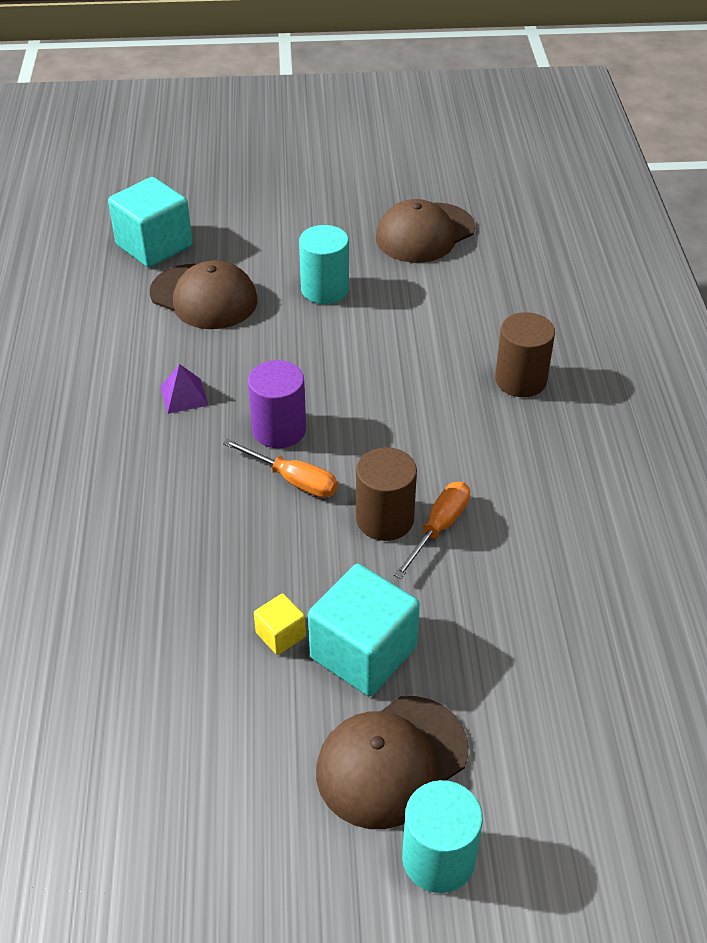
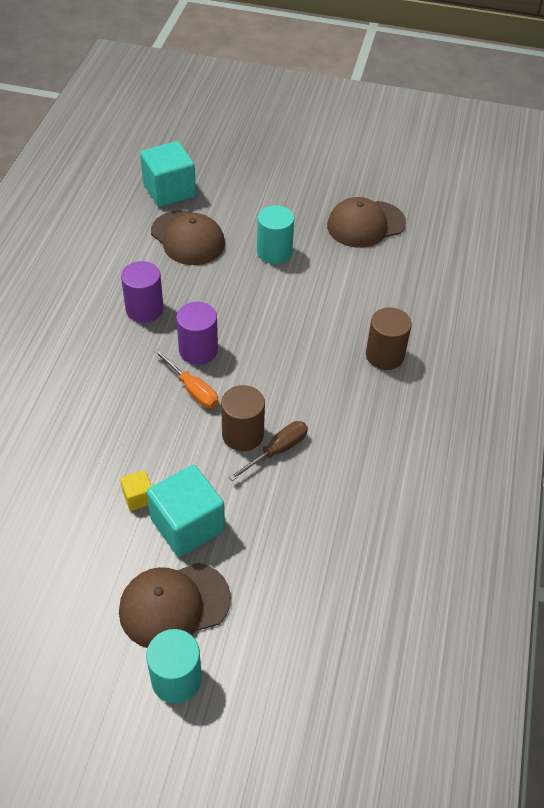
camera: 15 degrees right, 5 degrees up
(184, 395) = (144, 309): purple pyramid -> purple cylinder
(438, 528) = (277, 451): orange screwdriver -> brown screwdriver

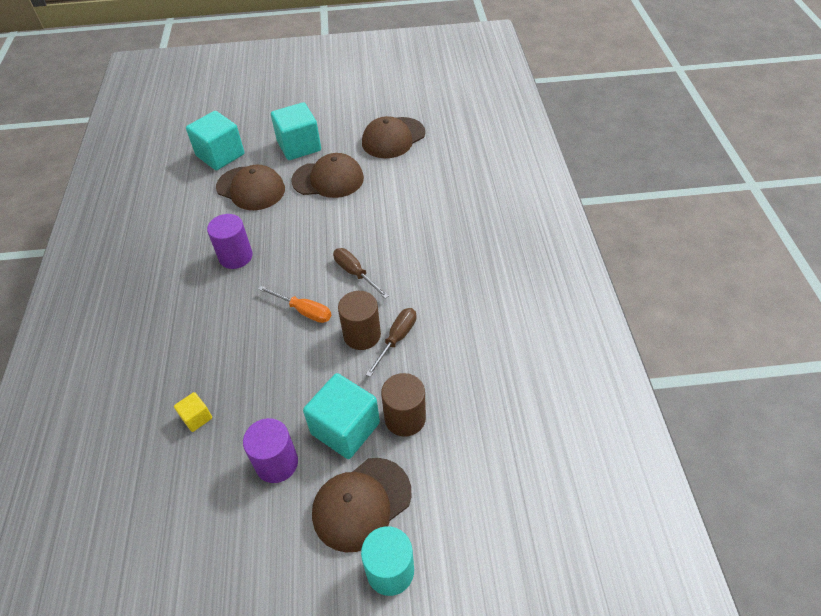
camera: 15 degrees left, 0 degrees up
(138, 497) = (292, 419): yellow cube -> yellow cube (196, 417)
(198, 350) = (296, 276): purple cylinder -> purple cylinder (276, 463)
(257, 204) = (299, 146): none -> turquoise cube
(262, 366) = (355, 273): none -> brown screwdriver
(274, 252) = (328, 179): turquoise cylinder -> brown cap
(384, 355) = (452, 235): brown cylinder -> brown cylinder (405, 418)

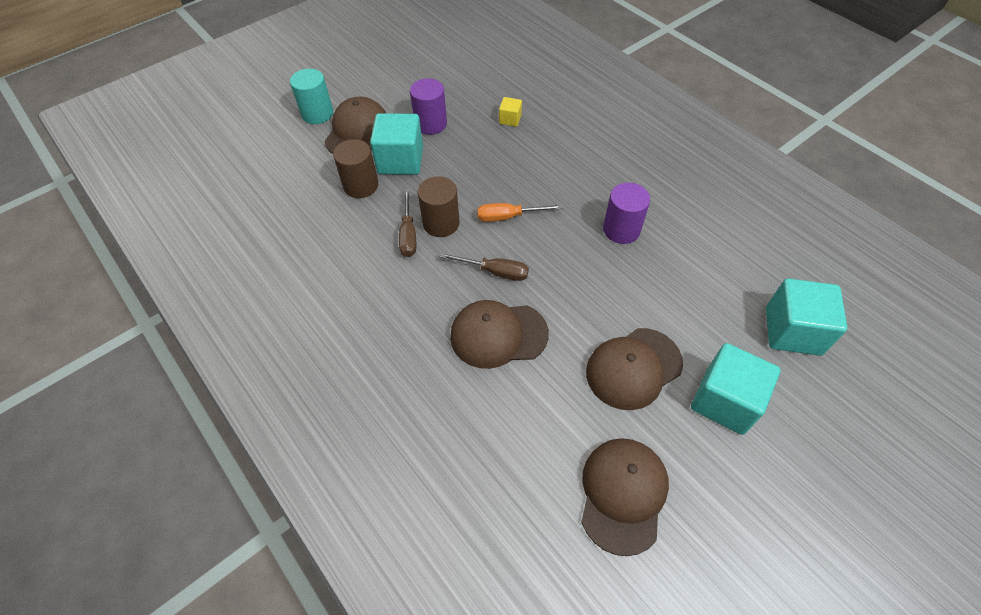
camera: 145 degrees right, 5 degrees up
(251, 188) = (701, 306): brown cap -> brown cap (498, 335)

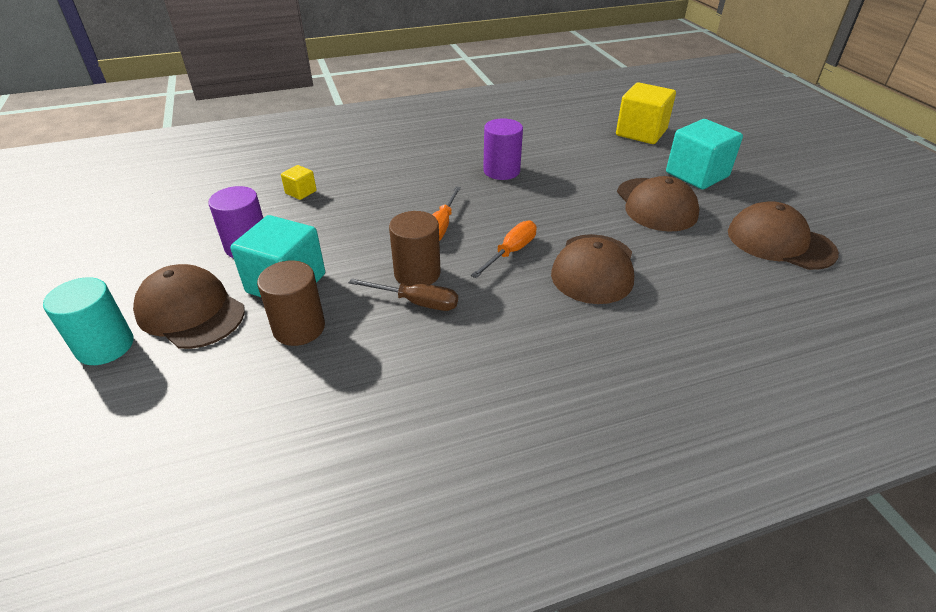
camera: 70 degrees left, 15 degrees down
(495, 272) = (510, 252): brown screwdriver -> orange screwdriver
(792, 331) = (641, 133): turquoise cube -> yellow cube

